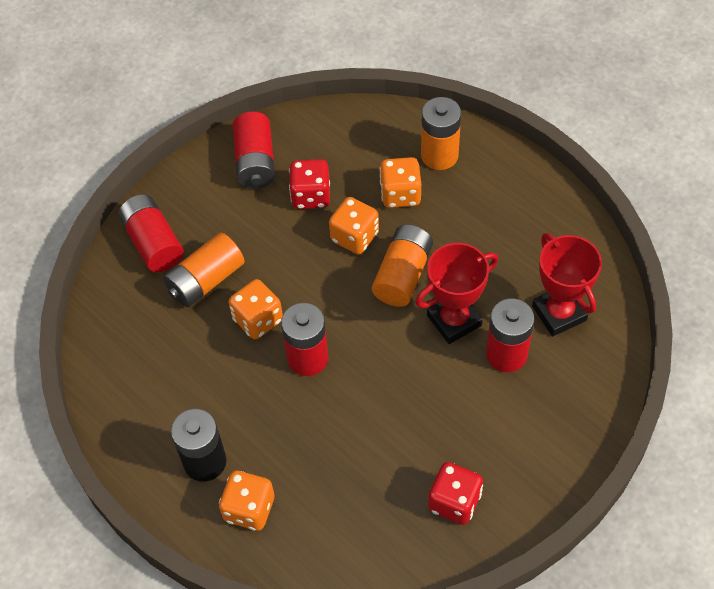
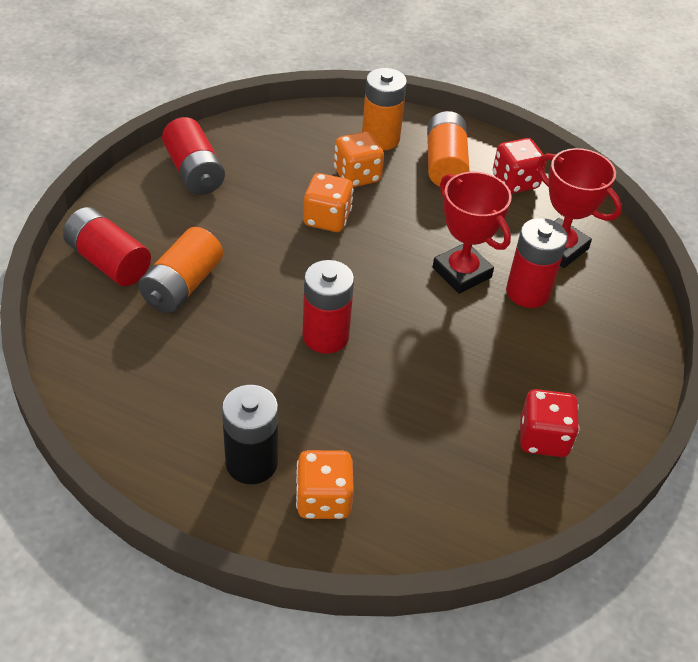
camera: 25 degrees left, 10 degrees down
(258, 320) = (255, 311): orange dice -> none
(311, 196) = (266, 191): red dice -> red dice (515, 182)
(402, 275) = (391, 243): orange battery -> orange battery (445, 164)
(454, 320) = (461, 273): red trophy -> red trophy turned 75 degrees counterclockwise

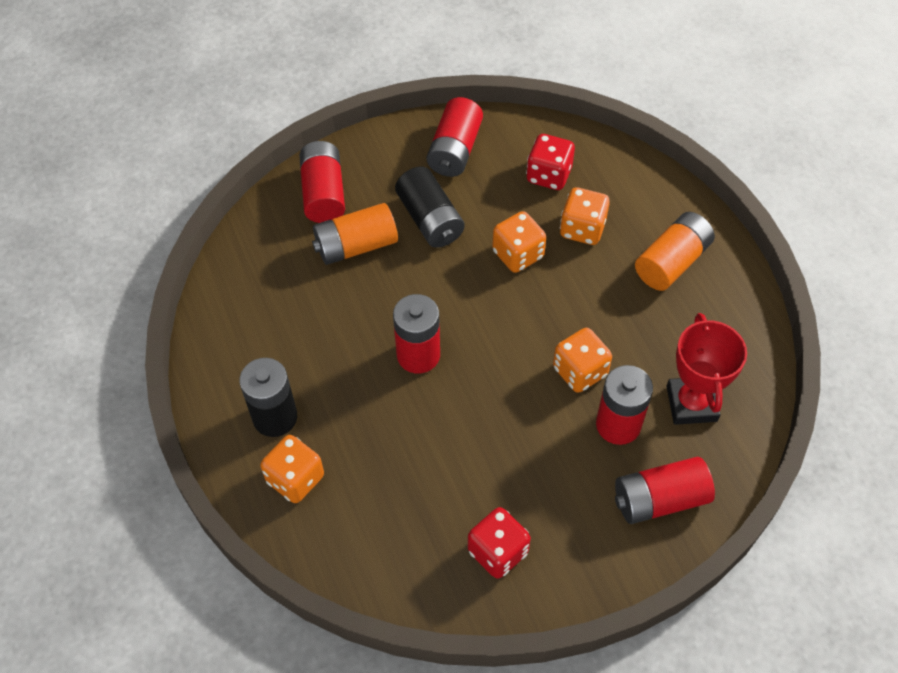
camera: 45 degrees right, 10 degrees up
(227, 232) = (430, 219): none -> black battery
(380, 138) = (639, 204): orange battery -> none
(461, 273) = (580, 371): red trophy -> orange dice
(515, 182) = (719, 317): red dice -> red dice (549, 175)
(609, 323) = (659, 499): none -> red battery

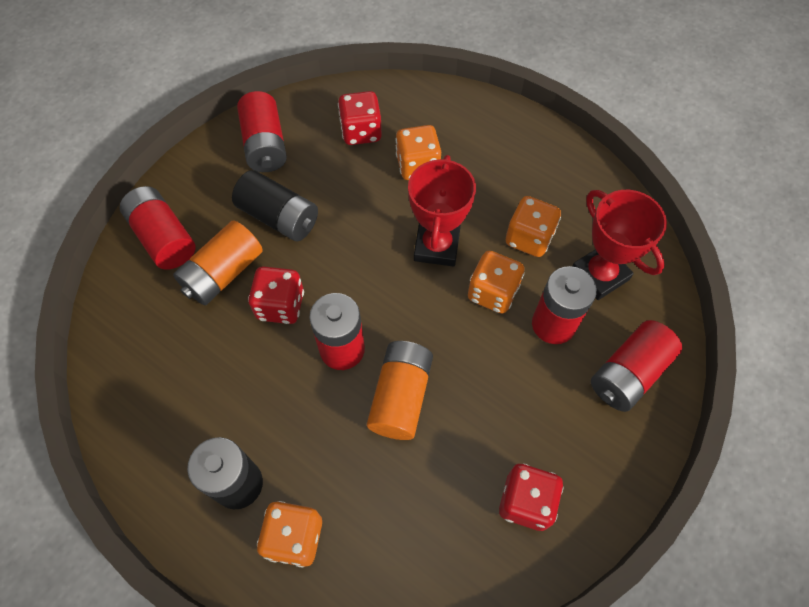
camera: 30 degrees left, 5 degrees up
(388, 294) = (280, 305): none -> red dice
(518, 254) = (376, 213): orange dice -> orange dice (529, 238)
(554, 308) = (436, 246): none -> red trophy
(672, 262) = (508, 161): orange battery -> orange battery (401, 396)

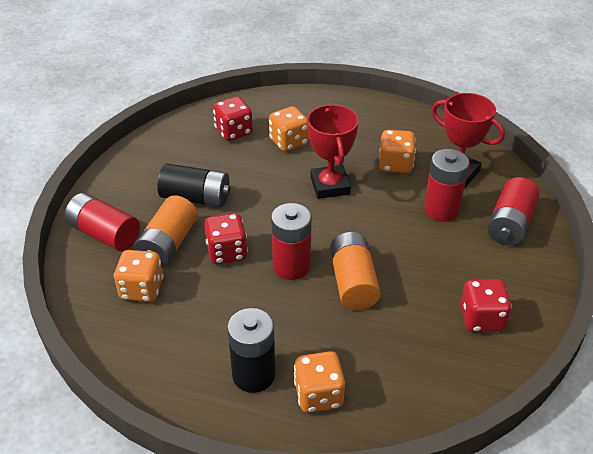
camera: 20 degrees left, 20 degrees down
(265, 145) = (160, 156): red battery -> none
(492, 292) = (387, 202): orange dice -> orange dice (142, 289)

